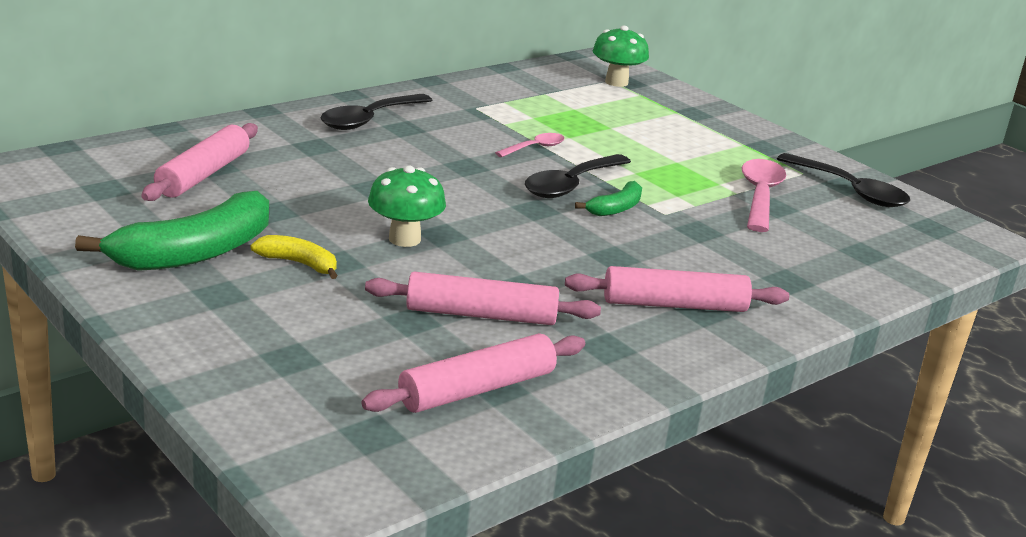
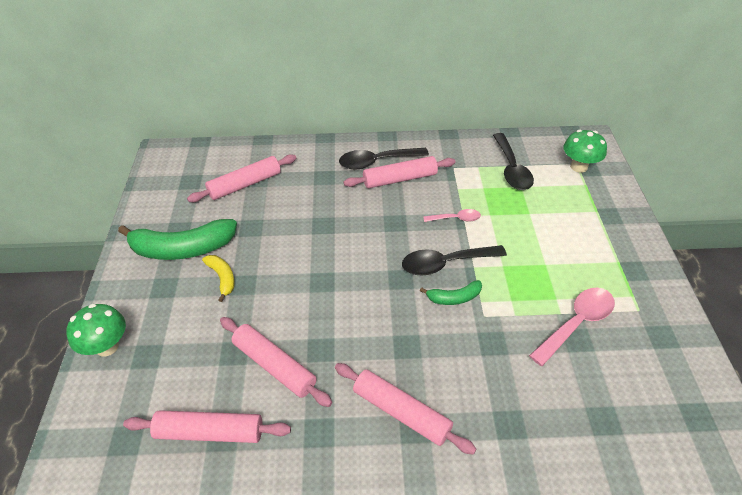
camera: 40 degrees right, 20 degrees up
(404, 239) = (296, 278): green mushroom -> green mushroom (107, 346)
(421, 129) = (400, 179): none -> pink rolling pin
(850, 190) = (662, 344): black spoon -> black spoon (511, 169)

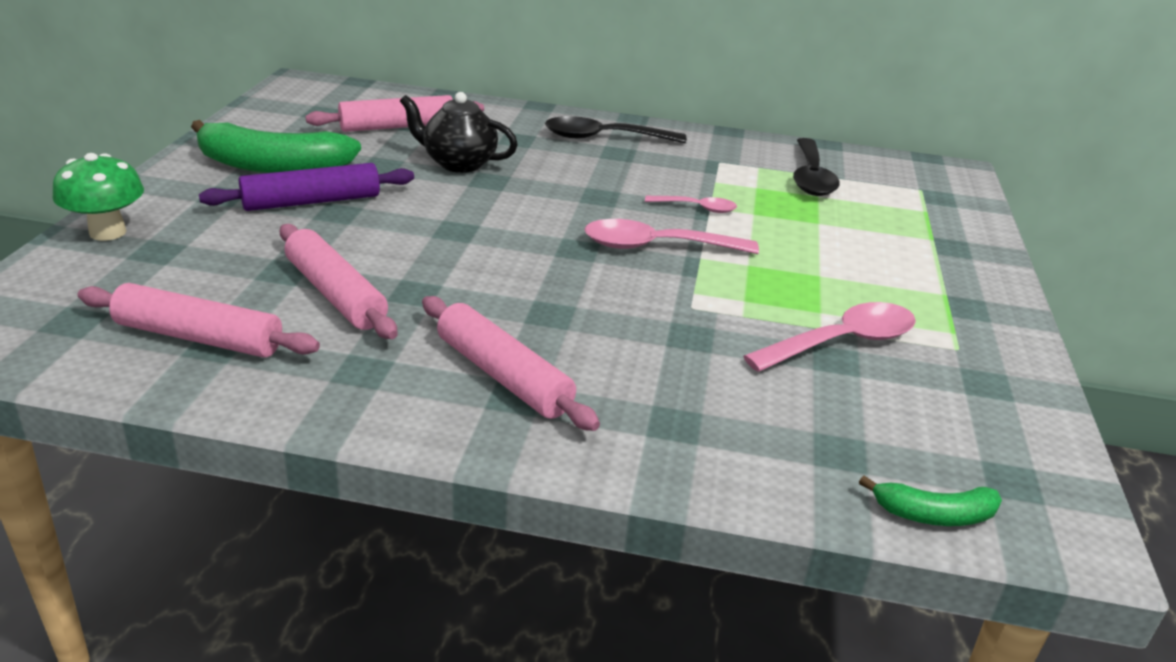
camera: 10 degrees right, 15 degrees down
(222, 278) = (311, 201): yellow banana -> purple rolling pin
(298, 213) = (458, 163): none -> black teapot
(400, 179) = (630, 158): pink rolling pin -> none
(445, 263) = (657, 246): black spoon -> pink spoon
(454, 298) = (652, 281): green banana -> green banana (934, 515)
(579, 167) = (923, 192): green mushroom -> none

